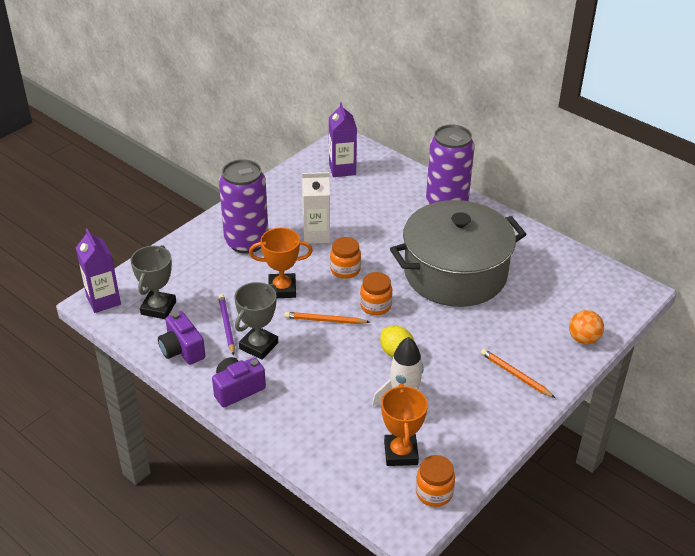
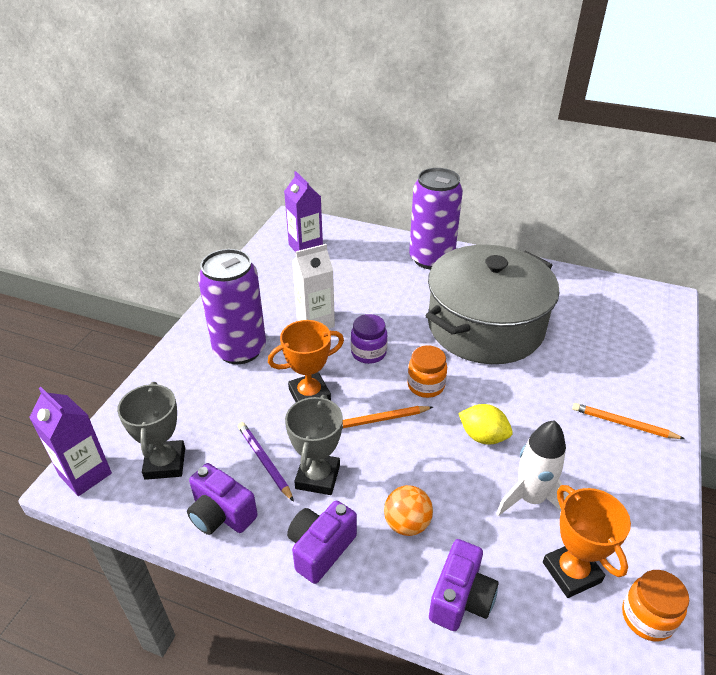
camera: 20 degrees left, 0 degrees up
(314, 444) = (460, 598): none -> purple camera
(345, 270) = (368, 353): orange jar -> purple jar
(583, 339) = (657, 362): orange ball -> orange ball (407, 523)

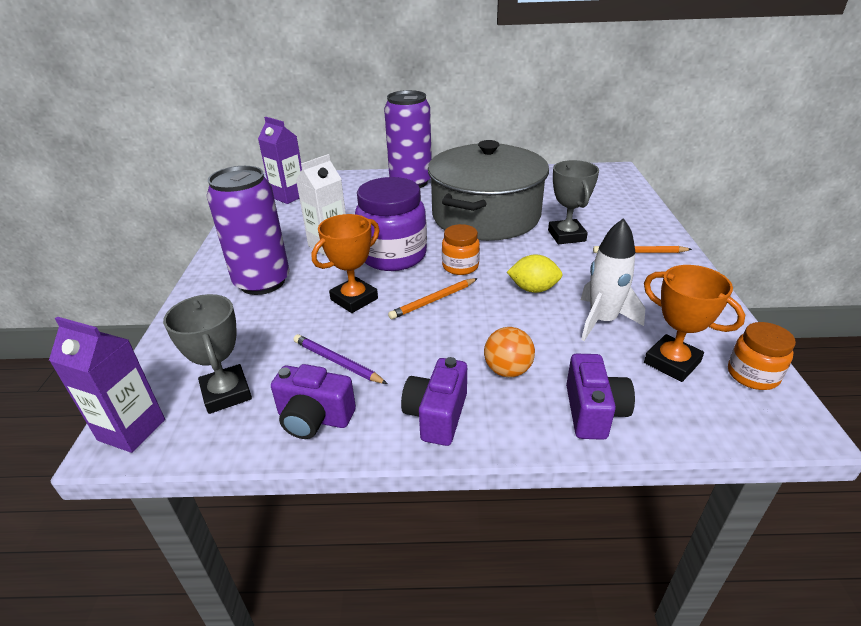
camera: 20 degrees left, 5 degrees down
(317, 477) = (399, 359): grey trophy -> grey trophy (566, 236)
(368, 353) = (393, 256): purple jar -> purple jar, size x1.89

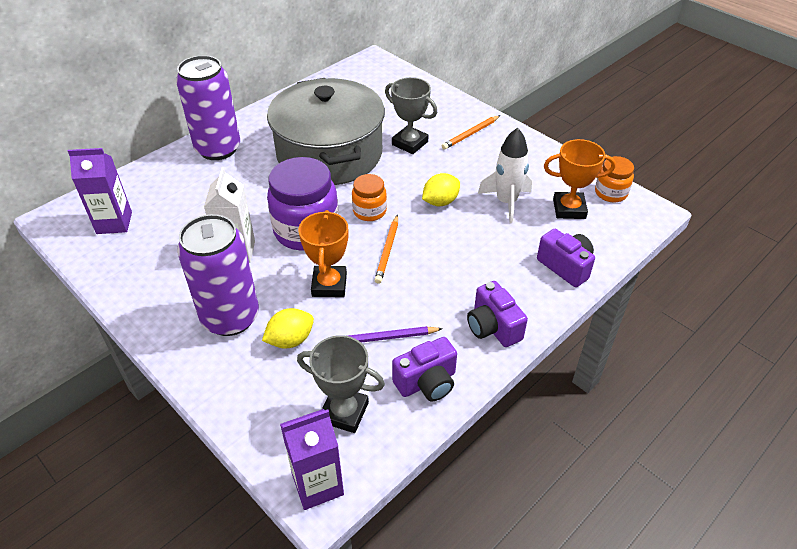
camera: 45 degrees left, 10 degrees up
(273, 319) = (290, 340): none -> yellow lemon
(507, 370) = (495, 271): orange ball -> none

